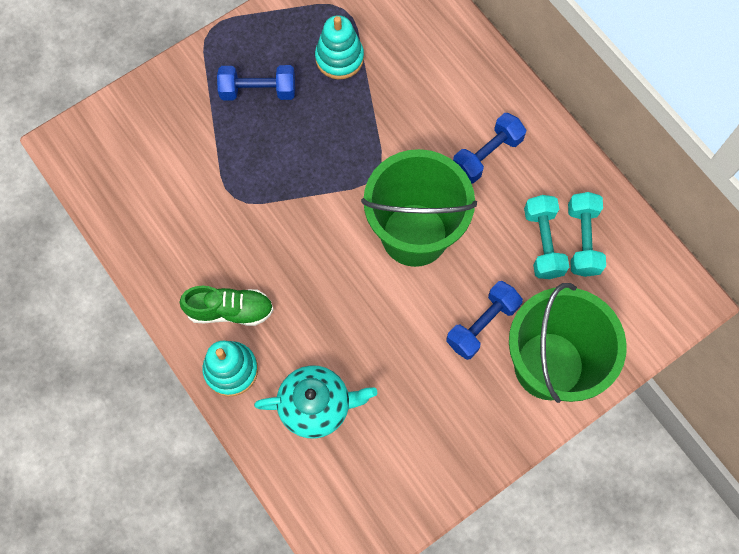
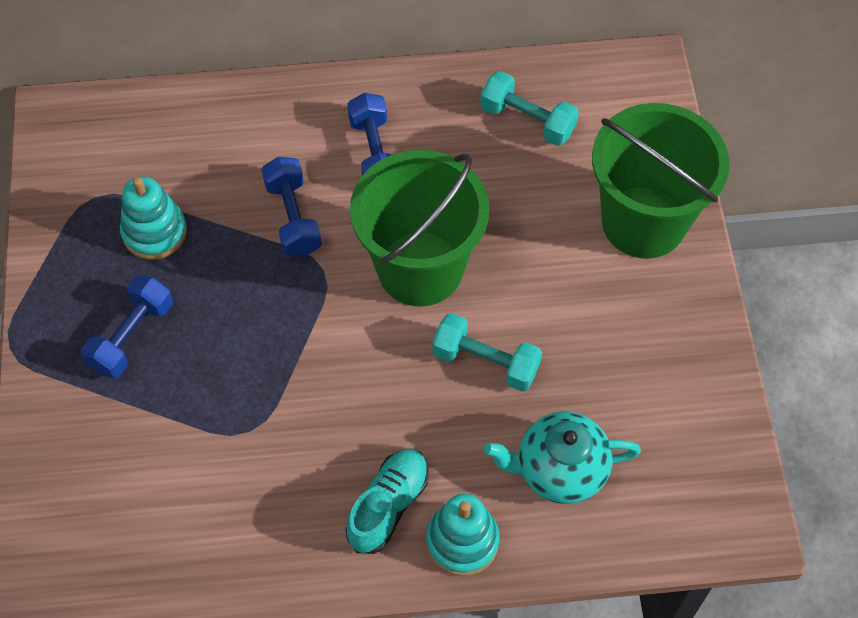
camera: 60 degrees left, 10 degrees down
(230, 310) = (388, 506): green shoe -> turquoise shoe
(316, 406) = (559, 470): turquoise teapot -> turquoise teapot turned 120 degrees counterclockwise
(482, 324) = (563, 258): blue dumbbell -> blue dumbbell (293, 218)
(543, 243) = (507, 156): turquoise dumbbell -> turquoise dumbbell (485, 362)

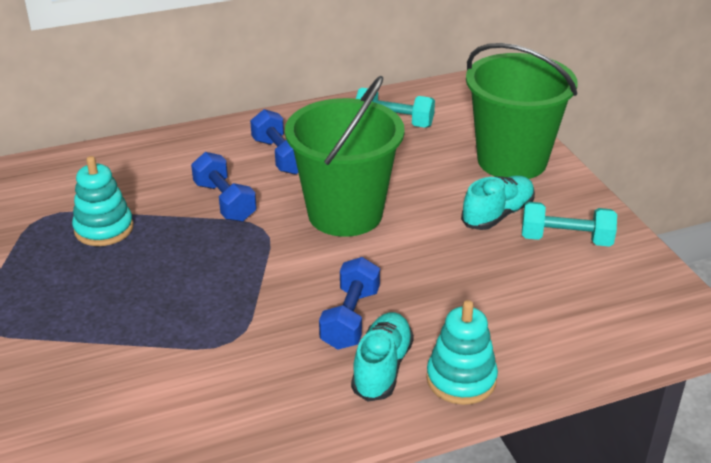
camera: 15 degrees left, 25 degrees down
(132, 336) = (100, 297): blue dumbbell -> blue dumbbell (350, 318)
(485, 362) = (426, 259): turquoise dumbbell -> turquoise dumbbell (566, 239)
(559, 470) = (522, 315): turquoise teapot -> none
(591, 310) = (498, 215): none -> turquoise shoe

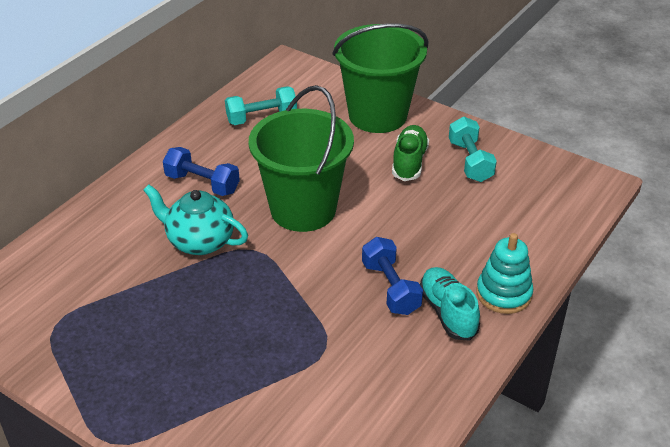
camera: 35 degrees left, 5 degrees up
(104, 229) = (123, 311): turquoise stacking toy -> none
(225, 202) = (199, 241): blue dumbbell -> turquoise teapot
(498, 215) = (409, 162): turquoise shoe -> green shoe
(566, 239) = (470, 161): turquoise dumbbell -> turquoise dumbbell turned 75 degrees counterclockwise

